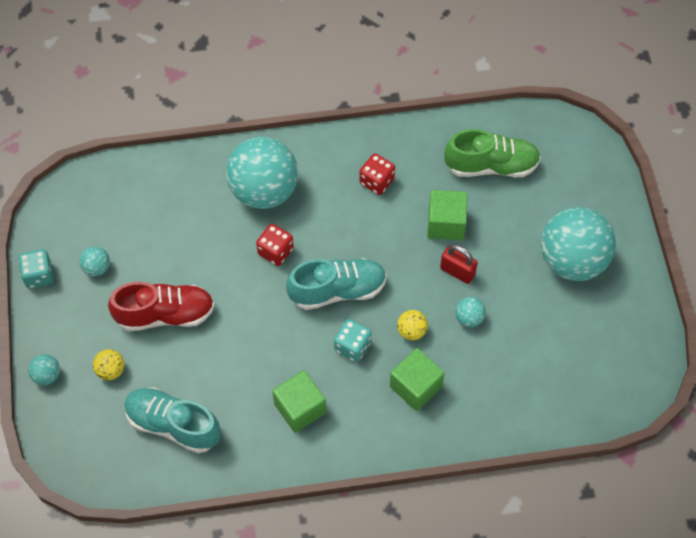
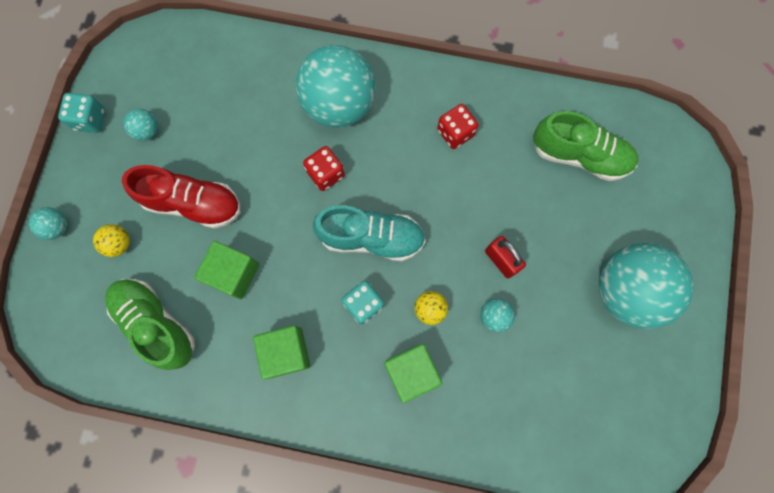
camera: 20 degrees right, 15 degrees up
(173, 425) = (156, 324): turquoise shoe -> green shoe
(446, 224) = (509, 203): green cube -> green cube (233, 273)

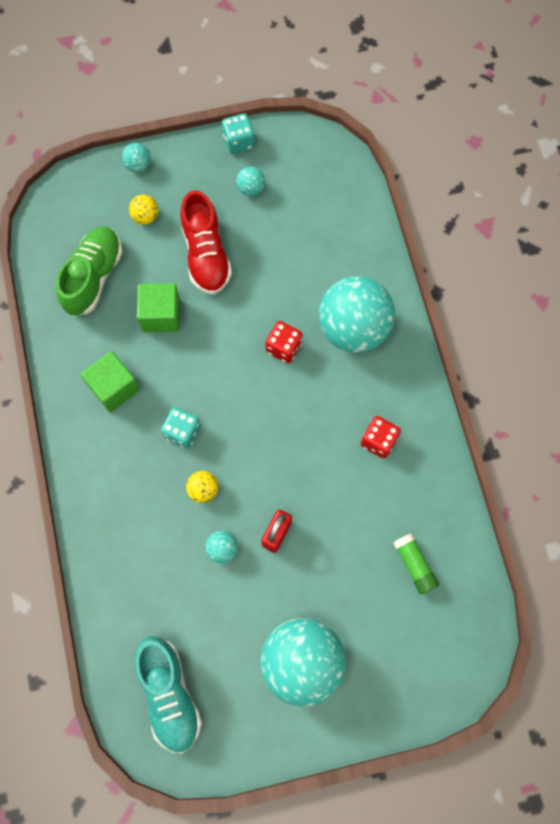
camera: 65 degrees right, 5 degrees down
(371, 238) = (244, 412): turquoise shoe -> turquoise shoe (169, 694)
(411, 372) = (141, 498): green cube -> none
(579, 155) = (414, 565): green shoe -> green glue stick

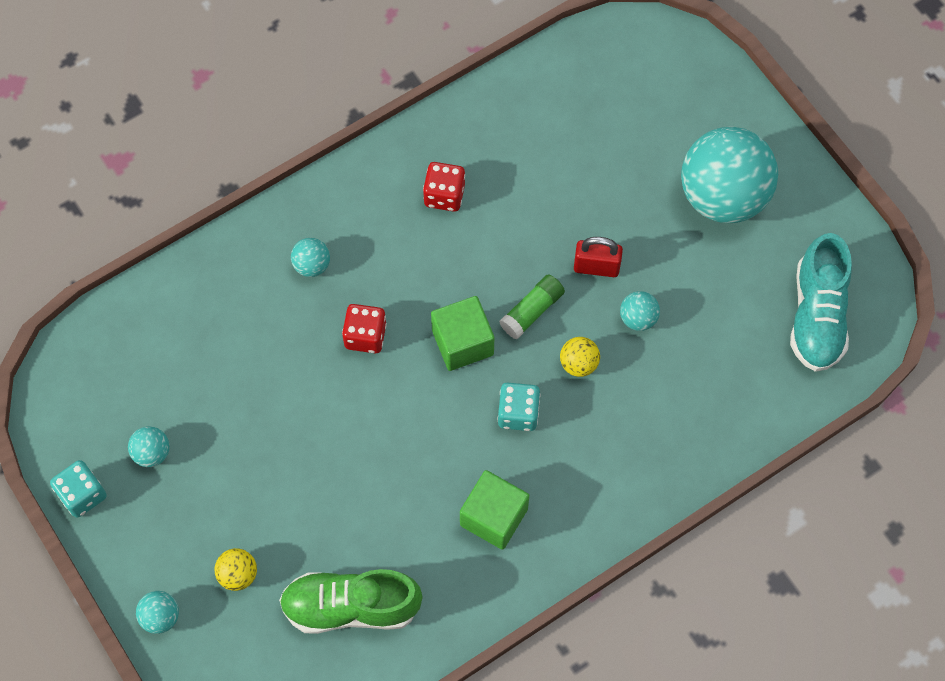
camera: 110 degrees left, 5 degrees down
(161, 315) = (375, 498): green cube -> green cube (462, 342)
(169, 694) = (817, 315): turquoise shoe -> turquoise shoe turned 135 degrees clockwise
(206, 255) = (269, 474): red shoe -> none
(353, 329) = (312, 265): turquoise ball -> turquoise ball, size x0.41
(414, 565) = (572, 118): green glue stick -> green glue stick (532, 311)

